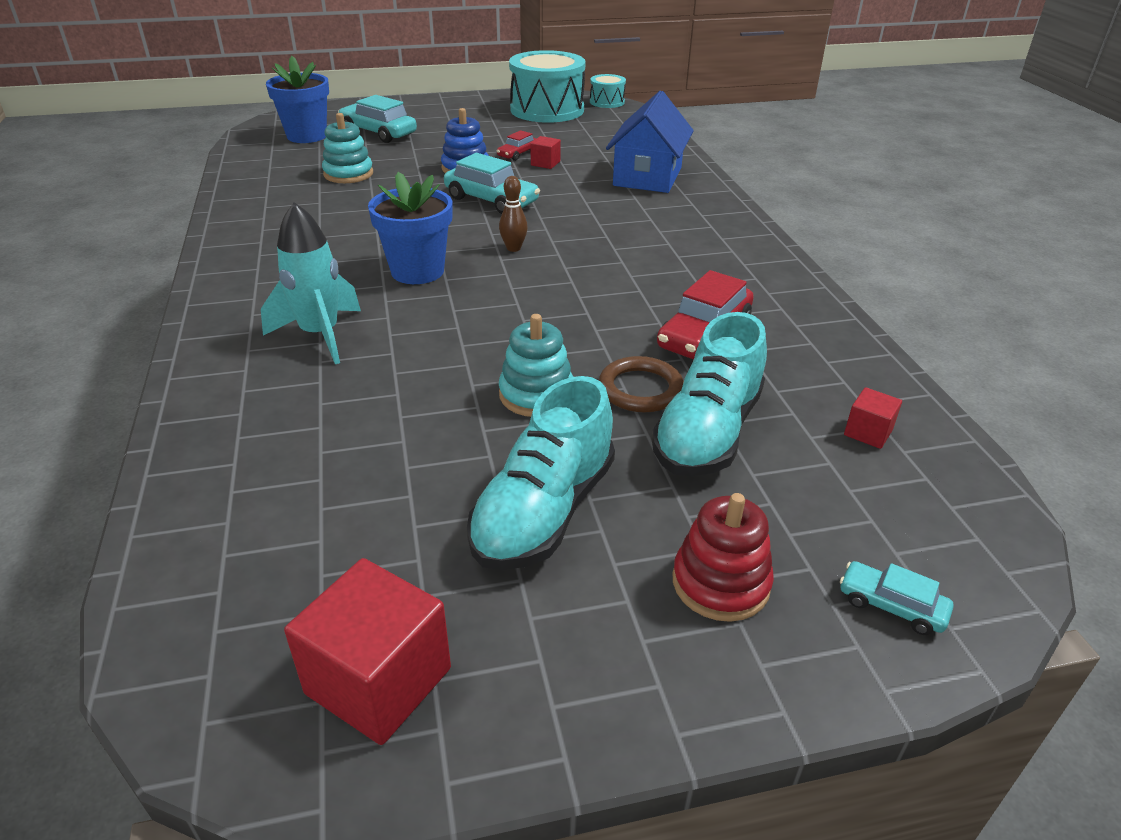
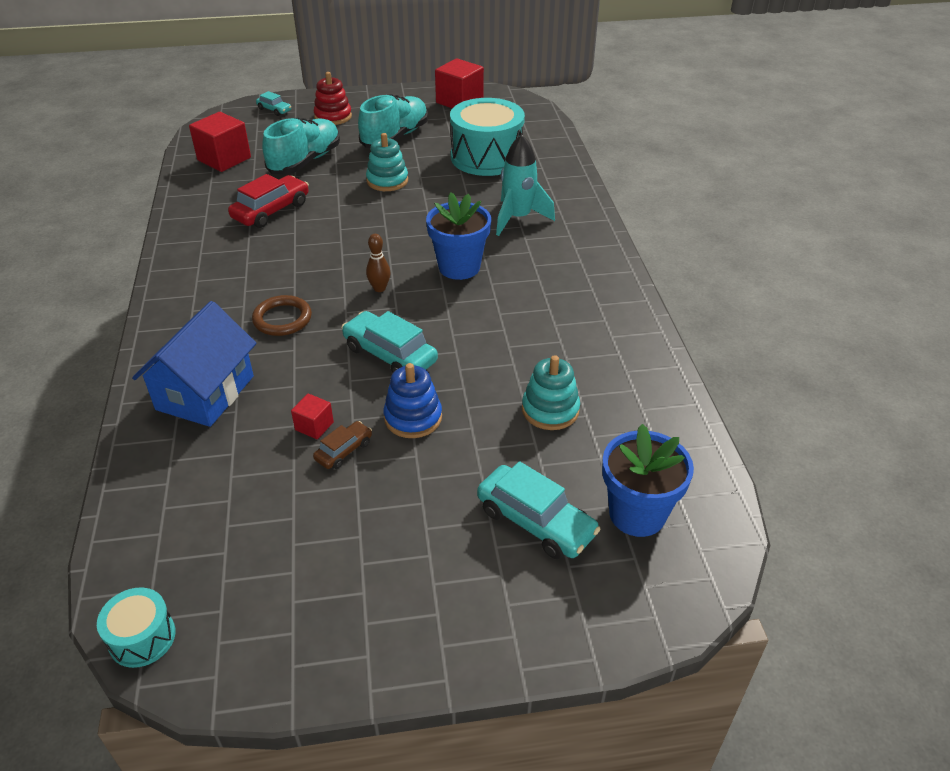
camera: 175 degrees left, 5 degrees up
(517, 154) = (344, 451): red car -> brown car
(547, 110) = (262, 603): turquoise drum -> turquoise drum (486, 157)
(640, 389) = (328, 181): brown ring -> brown ring (282, 319)
(868, 432) = (224, 159): red cube -> red cube, size x1.99

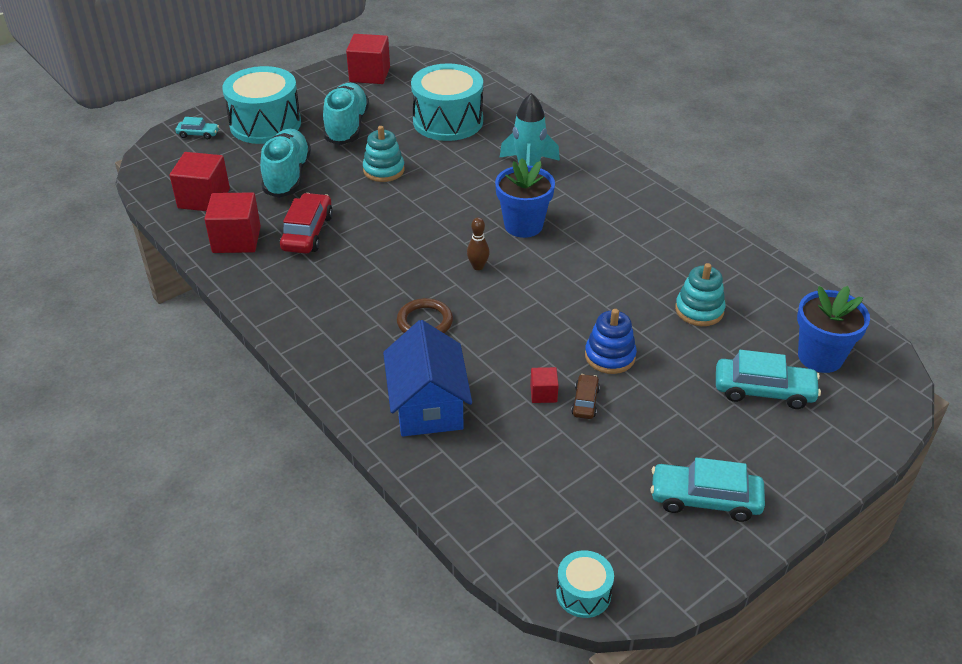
camera: 30 degrees left, 0 degrees up
(212, 198) = (236, 239): none -> red cube
(333, 117) = (265, 124): red stacking toy -> turquoise drum
(390, 355) = (543, 316): turquoise car -> turquoise car (705, 499)

